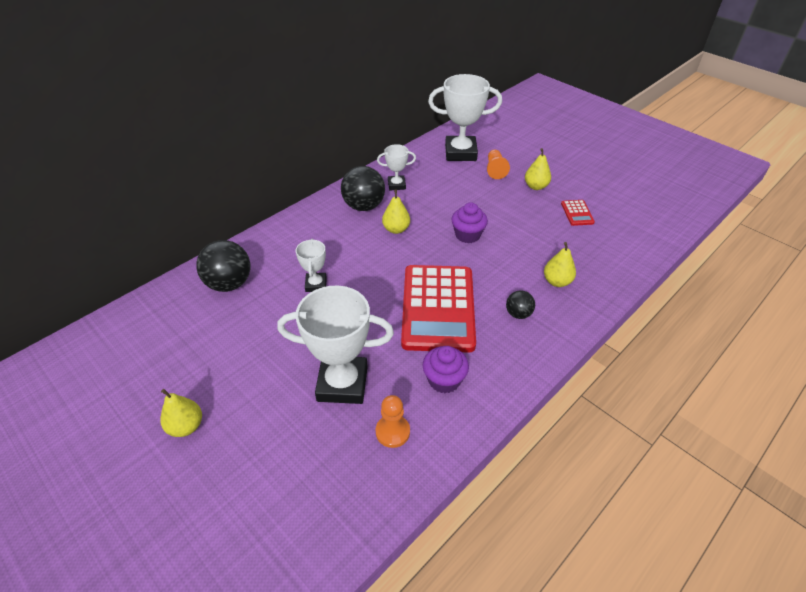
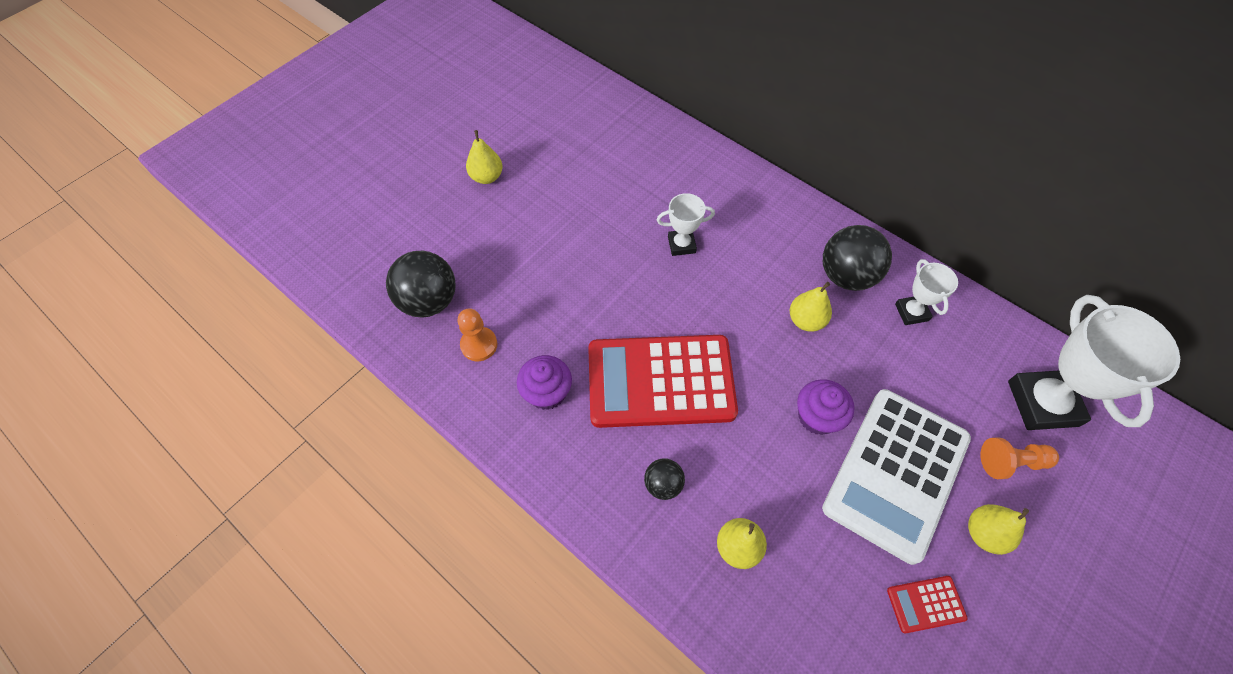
camera: 85 degrees right, 15 degrees up
(229, 284) = (669, 165): black ball -> black ball (429, 301)
(342, 383) = (538, 292): white trophy -> none
(504, 210) = (896, 473): none -> white calculator

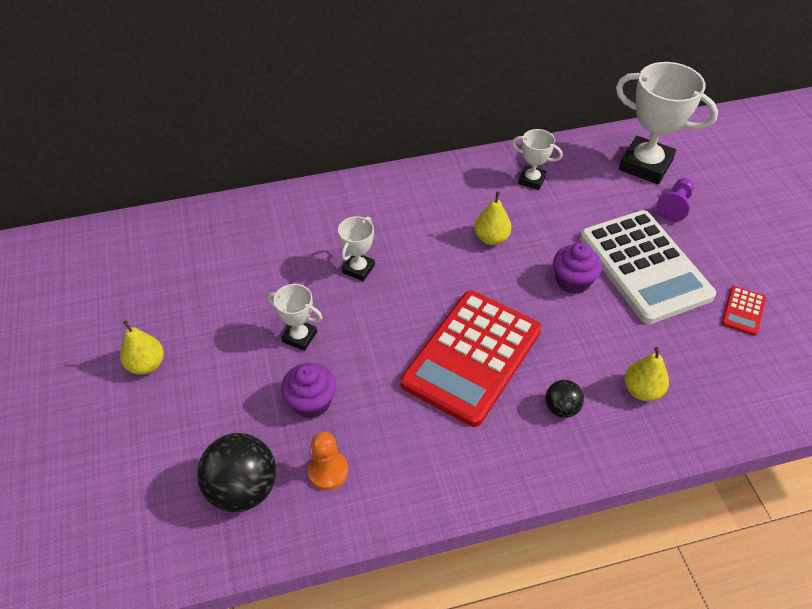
camera: 55 degrees left, 10 degrees down
(547, 392) = (419, 443): purple cupcake -> purple cupcake (311, 402)
(582, 249) = (299, 337): none -> white trophy
(846, 276) = (474, 193): black ball -> none
(984, 533) = (713, 251): yellow pear -> none
(1011, 462) = (674, 206): orange pawn -> purple pawn

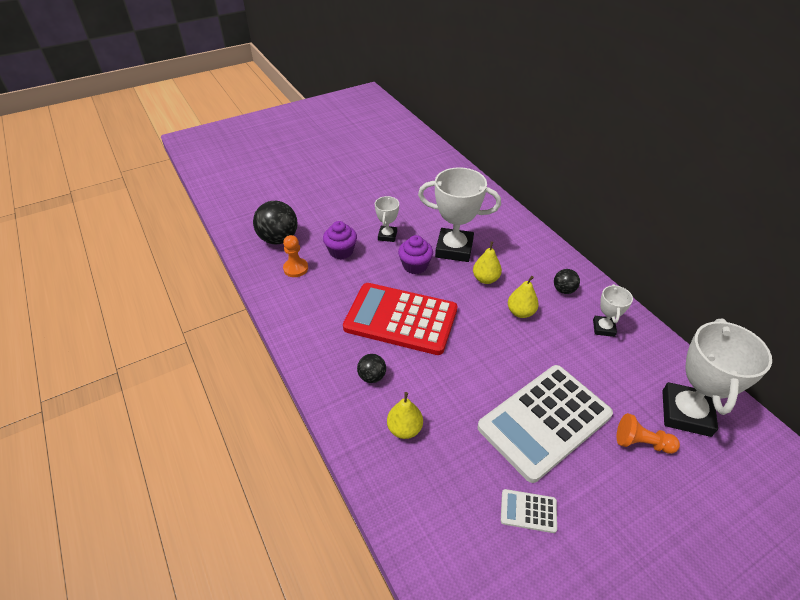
camera: 75 degrees right, 5 degrees down
(146, 364) = (348, 186): yellow pear -> yellow pear (485, 279)
(358, 269) = (454, 249): white trophy -> white trophy, size x1.95
(467, 191) = (564, 290): none -> black ball
(573, 281) = (501, 370): purple cupcake -> purple cupcake (415, 266)
(674, 206) = (641, 442): purple pawn -> orange pawn
(743, 311) = (528, 511): red calculator -> white calculator

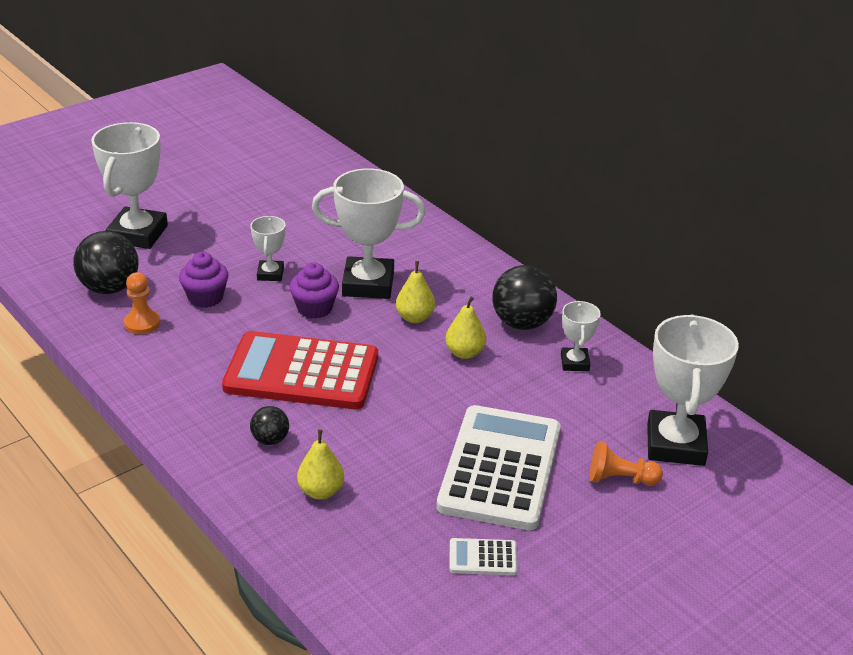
camera: 10 degrees left, 10 degrees down
(303, 199) = (138, 234): none -> white trophy
(544, 421) = (500, 468): white calculator -> white calculator turned 150 degrees clockwise
(564, 290) = (522, 323): black ball -> black ball, size x1.87

